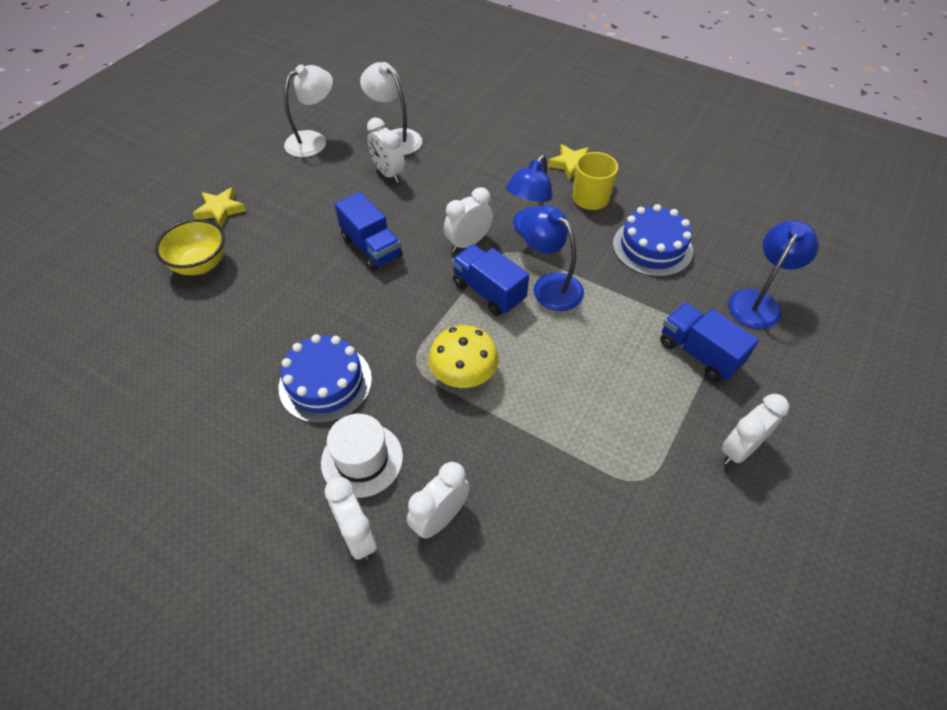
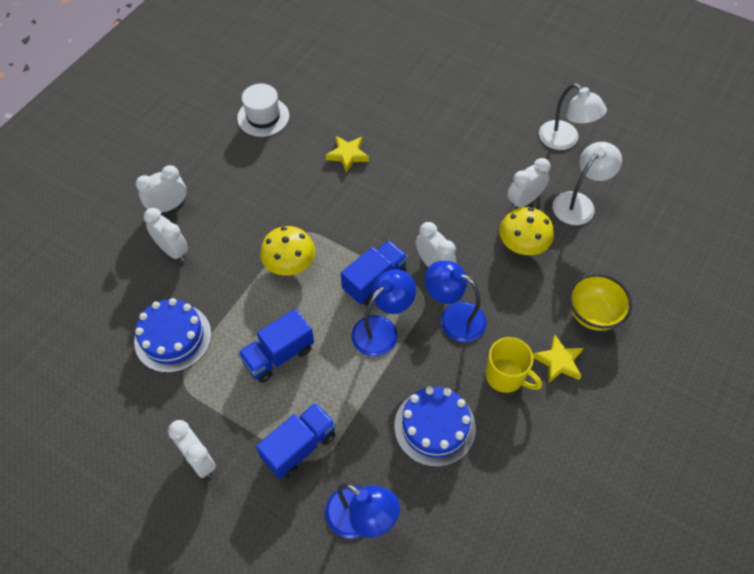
camera: 90 degrees right, 5 degrees up
(201, 264) = (402, 91): yellow bowl -> yellow bowl (593, 314)
(220, 210) = (464, 92): yellow star -> yellow star (348, 155)
(325, 383) = (287, 178): blue cake -> blue cake (173, 337)
(362, 459) = (222, 205): white hat -> white hat (263, 117)
(371, 247) = (425, 195): blue truck -> blue truck (278, 355)
(442, 178) = (523, 244): none -> yellow mushroom

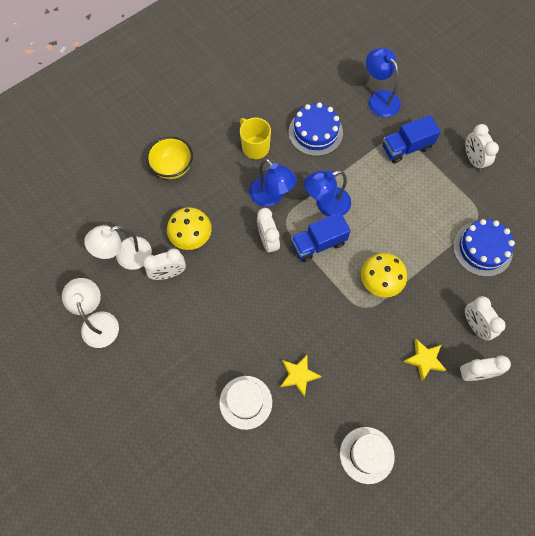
camera: 160 degrees left, 10 degrees up
(278, 355) = (406, 210): blue truck -> none
(389, 122) = (245, 402): none -> white hat
(558, 361) = (215, 145): yellow star -> yellow star (424, 360)

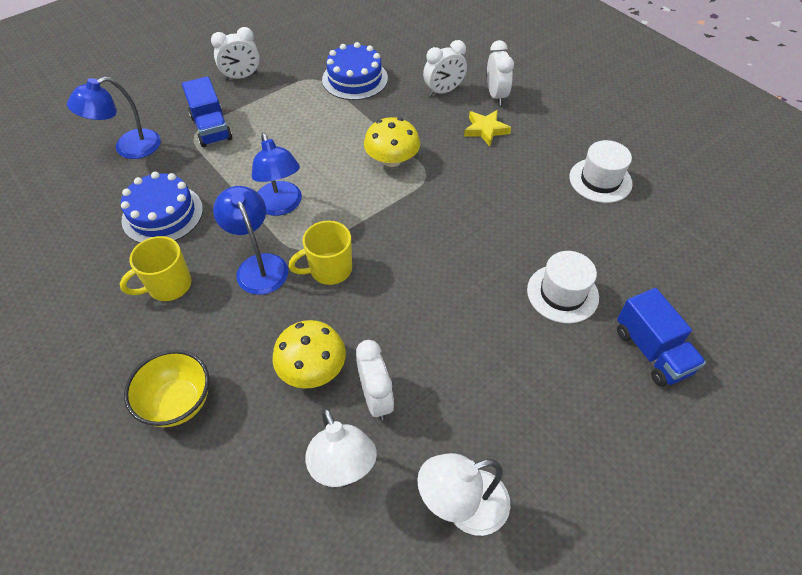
camera: 90 degrees left, 15 degrees down
(268, 241) = (329, 269): white clock -> yellow mug
(271, 196) = (258, 265): blue lamp -> blue lamp turned 75 degrees counterclockwise
(298, 375) = (519, 238): yellow star -> none
(318, 243) = (338, 215): blue truck -> blue truck (651, 351)

